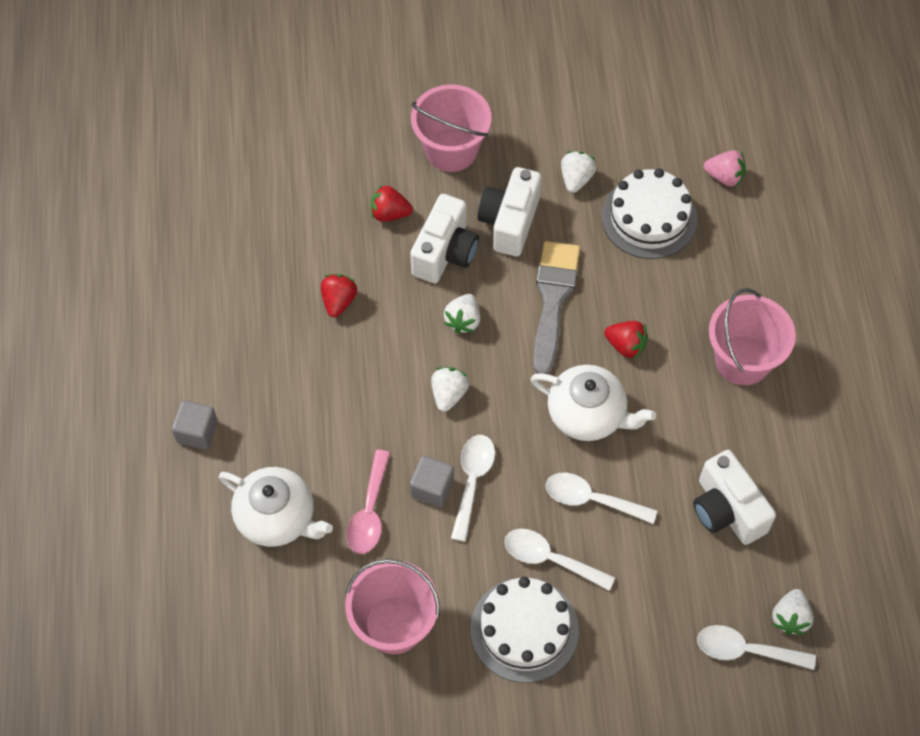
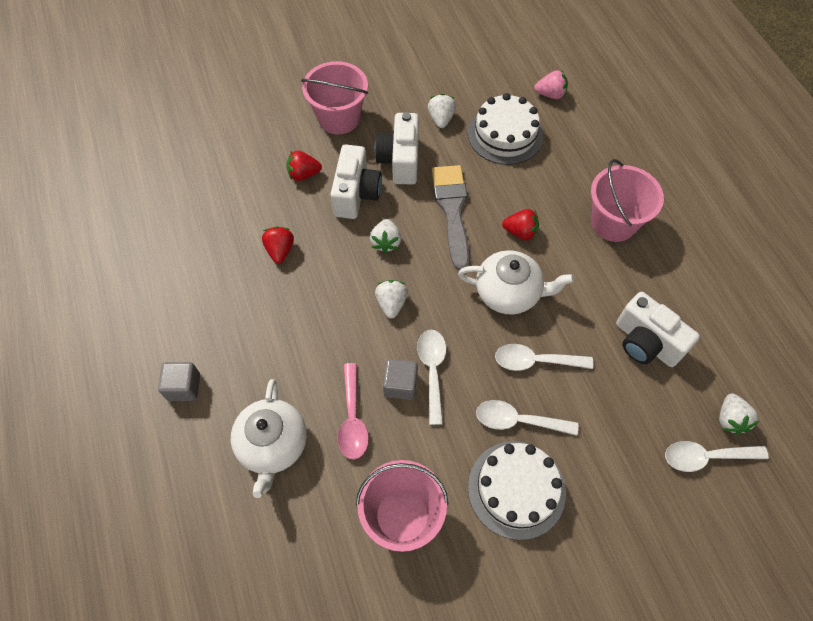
camera: 15 degrees left, 0 degrees up
(277, 517) = (273, 445): white teapot -> white teapot turned 75 degrees clockwise

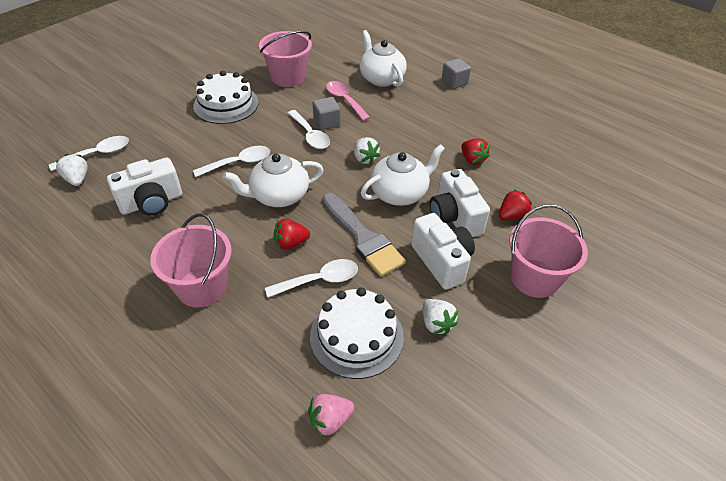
camera: 150 degrees right, 15 degrees down
(386, 242) = (400, 193): white strawberry -> white teapot
(518, 420) = (238, 131): white spoon -> white spoon (319, 280)
(646, 342) = (152, 202): white camera -> white camera turned 135 degrees clockwise

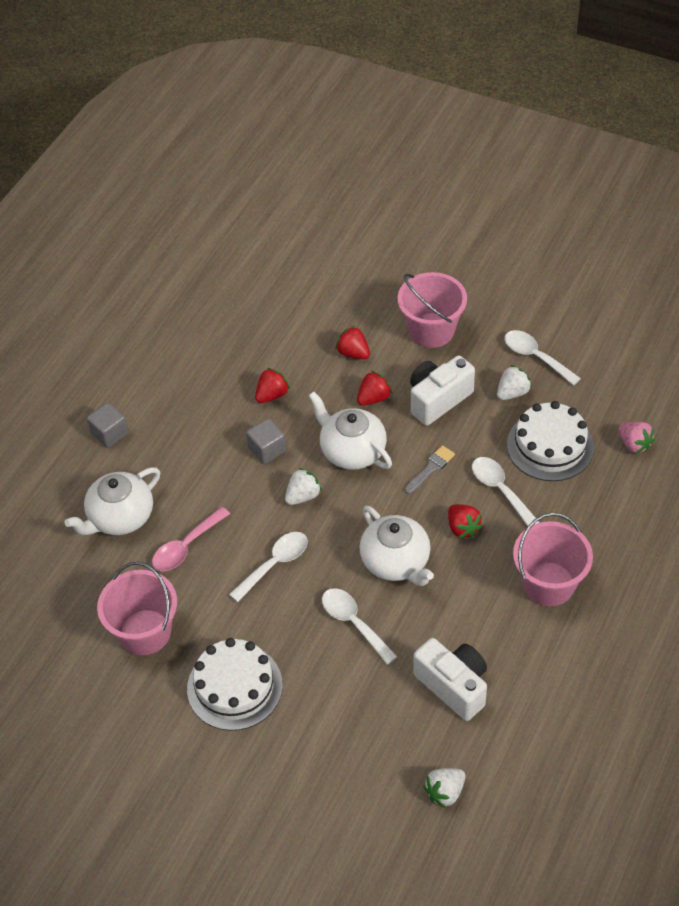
camera: 100 degrees left, 5 degrees up
(97, 154) = (391, 796): white spoon -> white spoon (535, 357)
(327, 122) = (242, 553): grey cube -> grey cube (267, 450)
(363, 237) = (430, 468): grey brush -> grey brush, size x0.51
(454, 218) = (373, 398): white camera -> red strawberry

